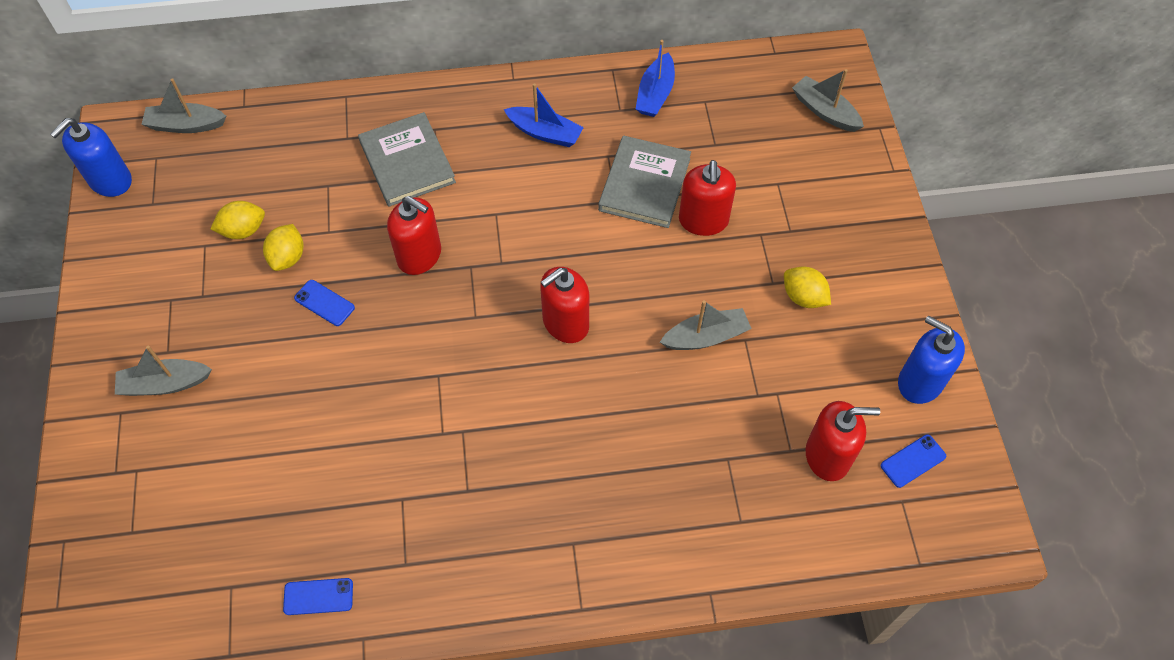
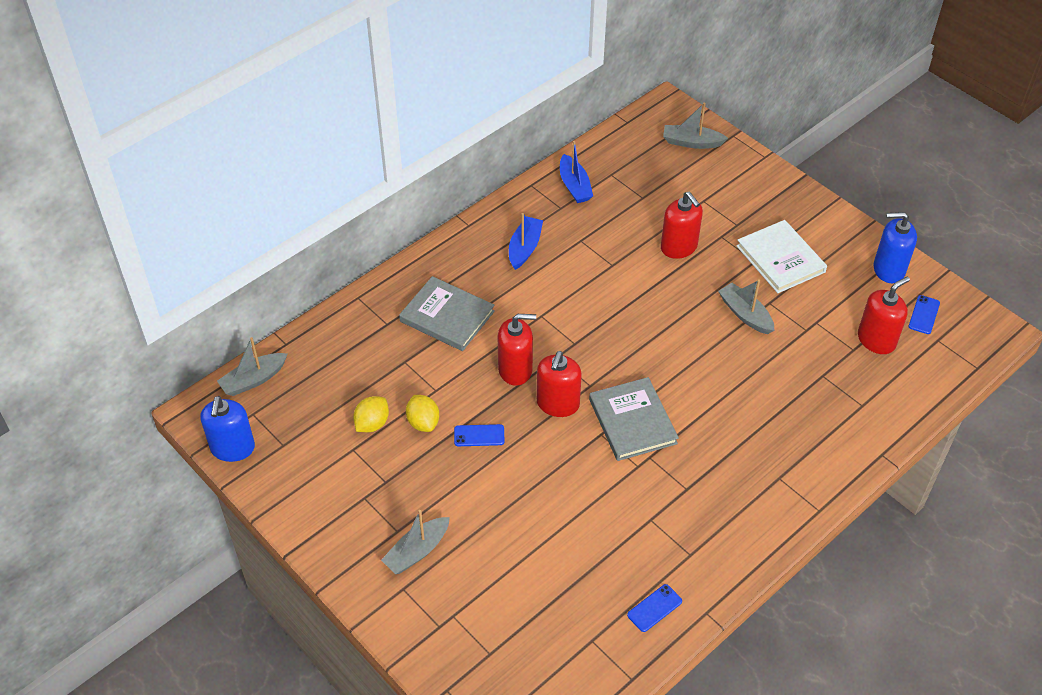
camera: 35 degrees left, 10 degrees down
(545, 133) = (524, 248): blue boat -> blue boat turned 60 degrees counterclockwise
(565, 323) = (652, 356): red soap dispenser -> red soap dispenser (558, 404)
(644, 184) = (621, 245): grey book -> grey book (632, 421)
(706, 337) = (745, 314): grey boat -> grey boat turned 75 degrees counterclockwise
(803, 297) = (780, 259): yellow lemon -> white book

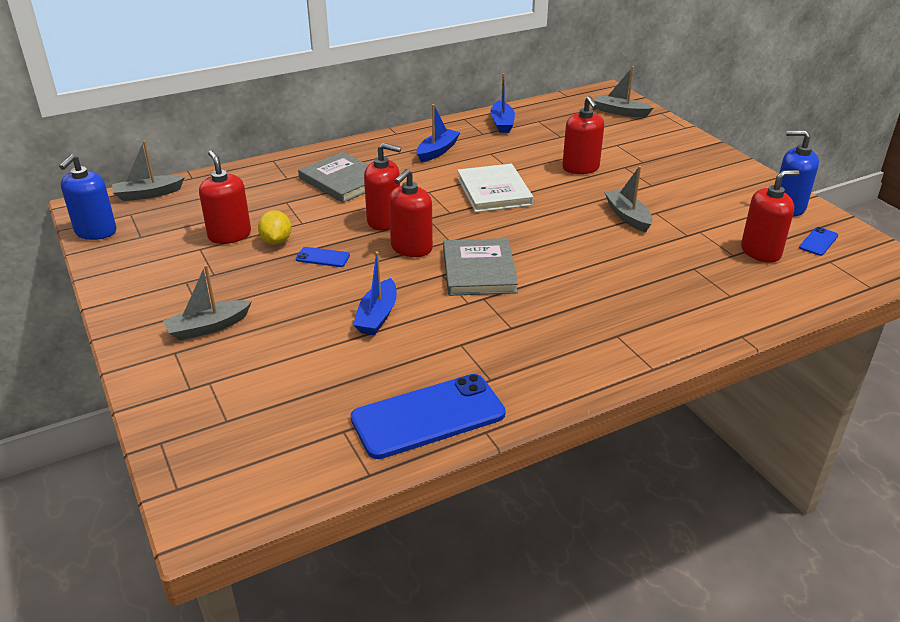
camera: 15 degrees right, 15 degrees down
(372, 424) = (229, 235): yellow lemon -> red soap dispenser
(564, 502) = (377, 316): none -> blue boat
(654, 608) = (428, 416): blue phone -> blue phone, size x2.26
(780, 259) = (678, 187): white book -> white book (494, 191)

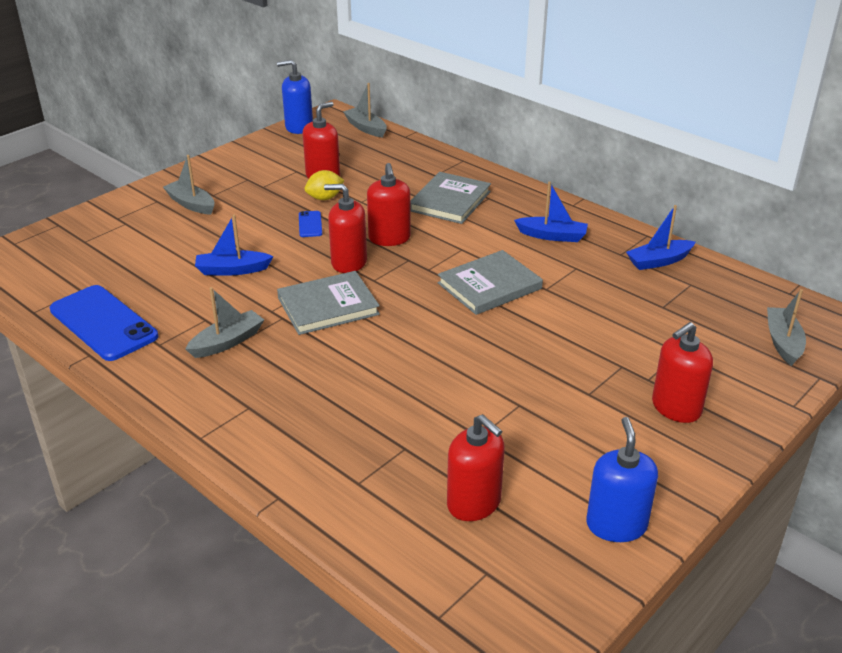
camera: 70 degrees right, 0 degrees up
(494, 191) = (489, 286): white book -> grey book
(580, 168) = (590, 333): red soap dispenser -> red soap dispenser (676, 408)
(627, 216) = (494, 384): grey boat -> grey boat (227, 342)
(818, 242) = (534, 560): blue phone -> none

